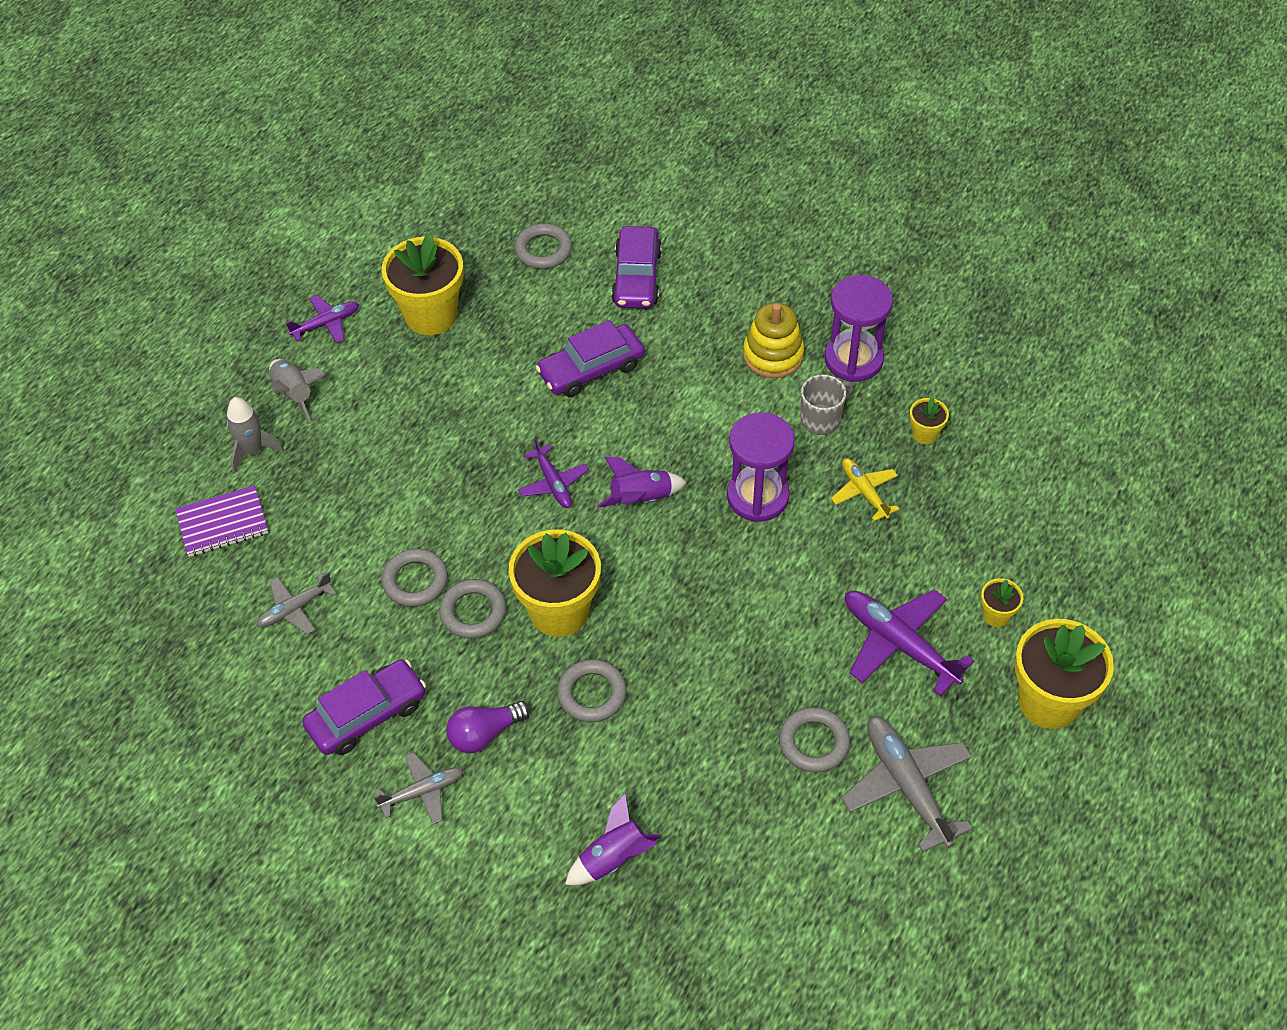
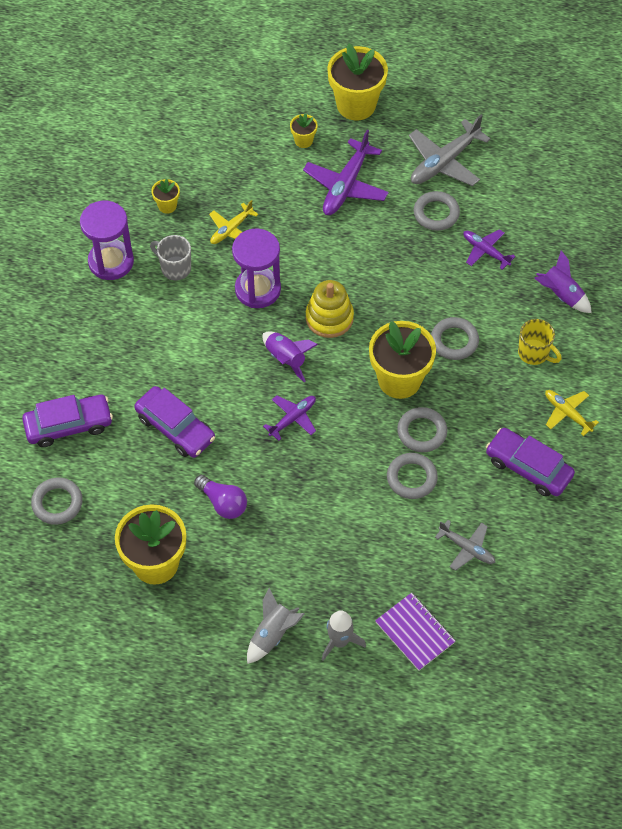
camera: 110 degrees left, 5 degrees up
(326, 324) = (190, 641): purple plane -> purple plane (486, 251)
(422, 792) = (567, 413): grey plane -> yellow plane
(485, 734) = (510, 392): purple light bulb -> purple light bulb (223, 503)
(532, 785) = (534, 353): none -> yellow mug
(773, 355) = (123, 312): yellow stacking toy -> yellow stacking toy (329, 318)

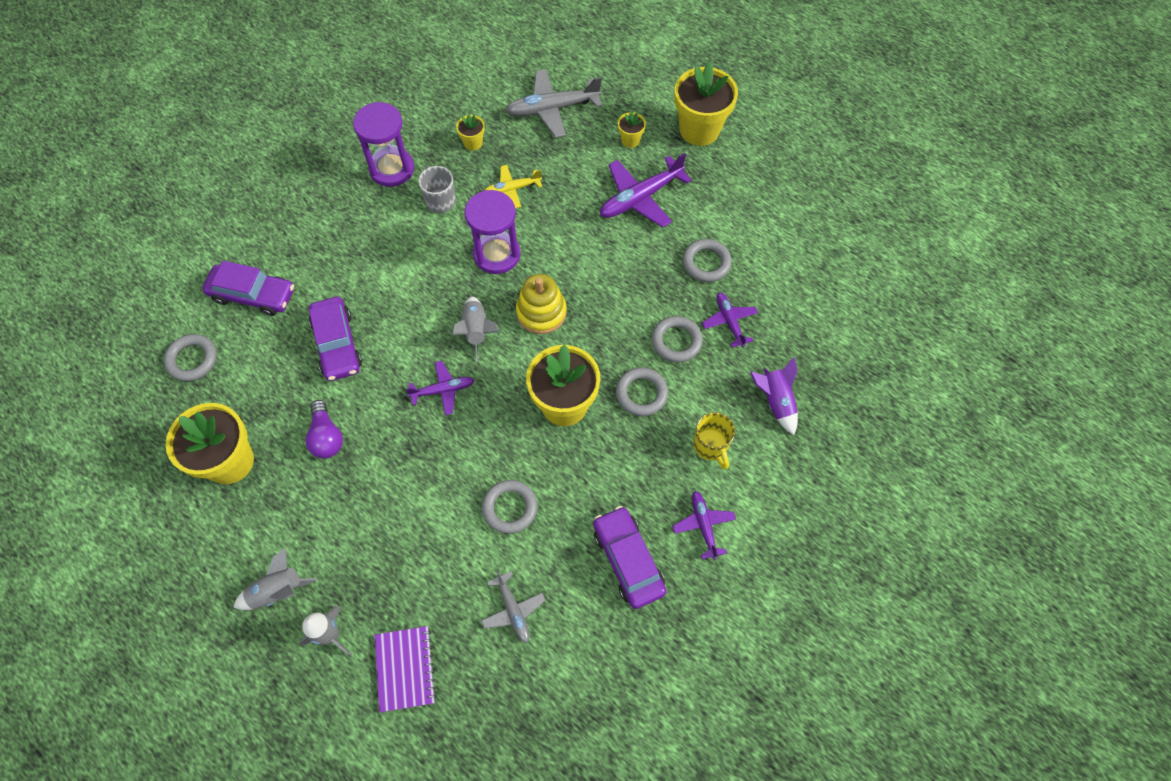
camera: 30 degrees right, 5 degrees up
(286, 358) = (476, 330): purple rocket -> grey rocket
(422, 432) = (550, 467): grey ring -> grey ring (676, 341)
(444, 161) = (746, 218): grey plane -> grey plane (553, 108)
(567, 413) = (704, 526): yellow plane -> purple plane

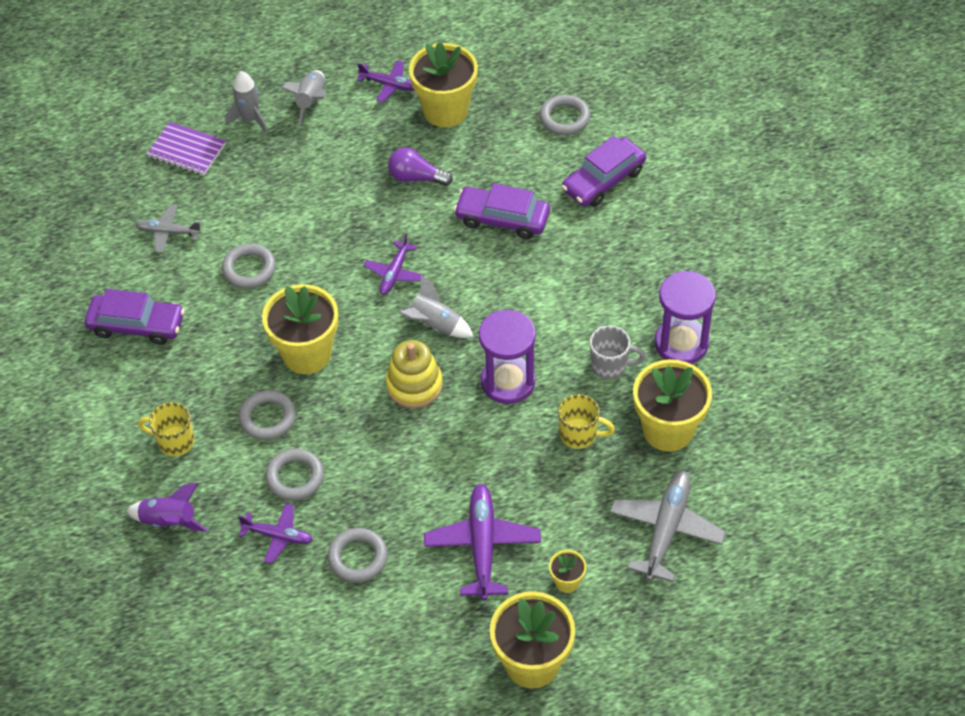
camera: 125 degrees right, 10 degrees down
(473, 143) = (668, 430): yellow flower pot -> yellow flower pot, size x2.19
(512, 189) = (579, 434): yellow plane -> yellow mug
(704, 526) = (115, 394): purple plane -> purple plane (389, 85)

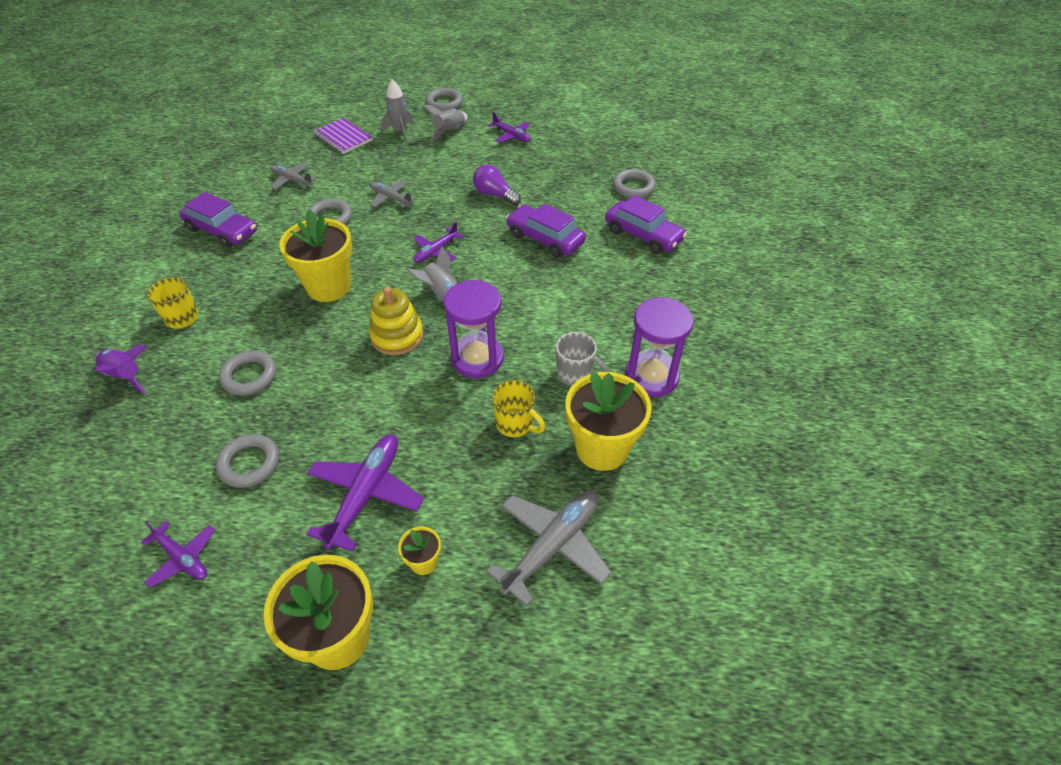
camera: 20 degrees right, 5 degrees down
(268, 418) = (264, 323): grey ring -> grey ring (444, 103)
(278, 536) = (198, 419): purple plane -> purple plane (182, 558)
(301, 220) = (391, 198): none -> grey plane
(445, 110) = (543, 160): yellow flower pot -> none
(603, 180) = (643, 235): purple car -> purple car turned 120 degrees counterclockwise

